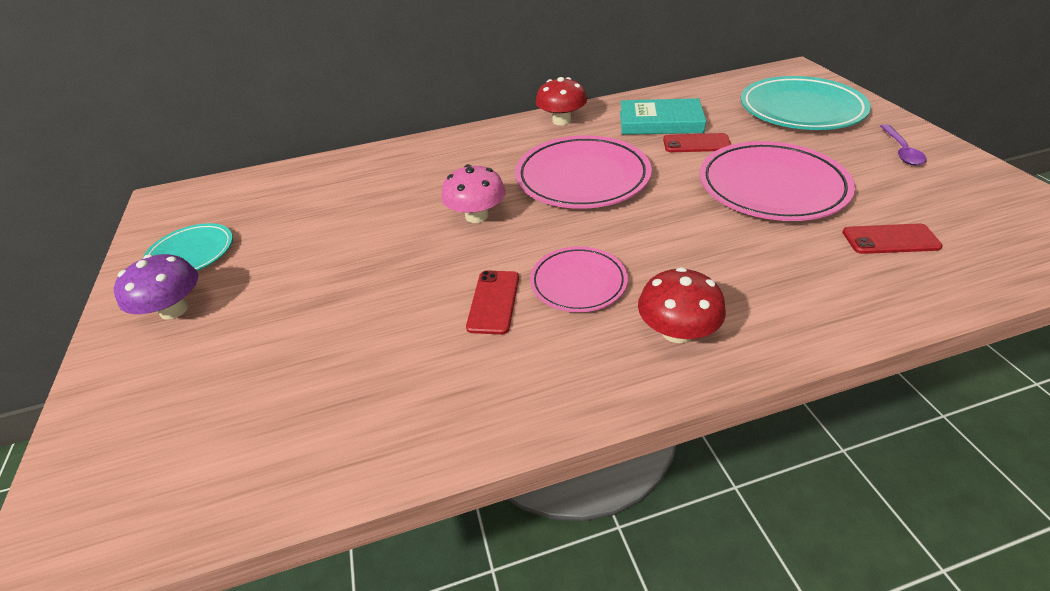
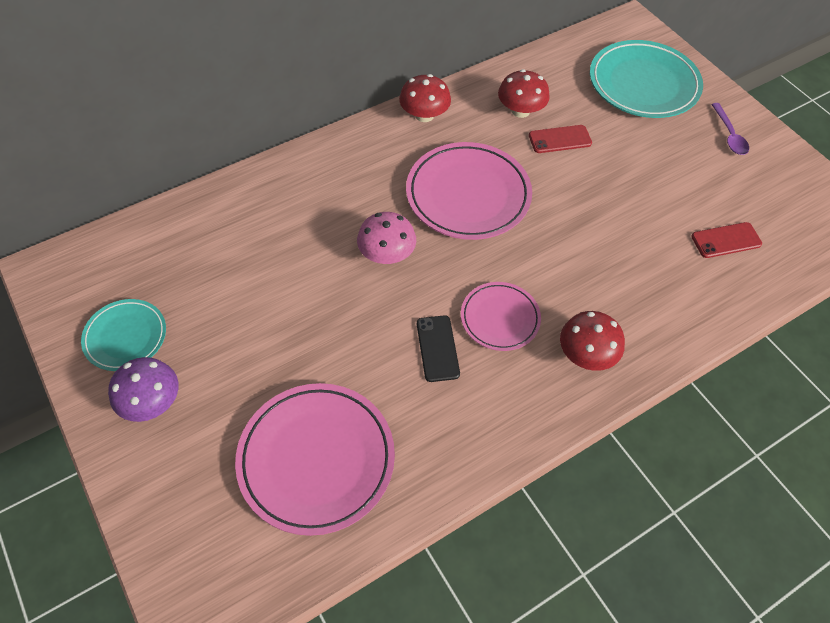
camera: 20 degrees left, 15 degrees up
(494, 302) = (437, 348): red phone -> black phone
(660, 122) = (520, 111): turquoise book -> red mushroom
(771, 187) = (632, 190): pink plate -> pink plate (316, 459)

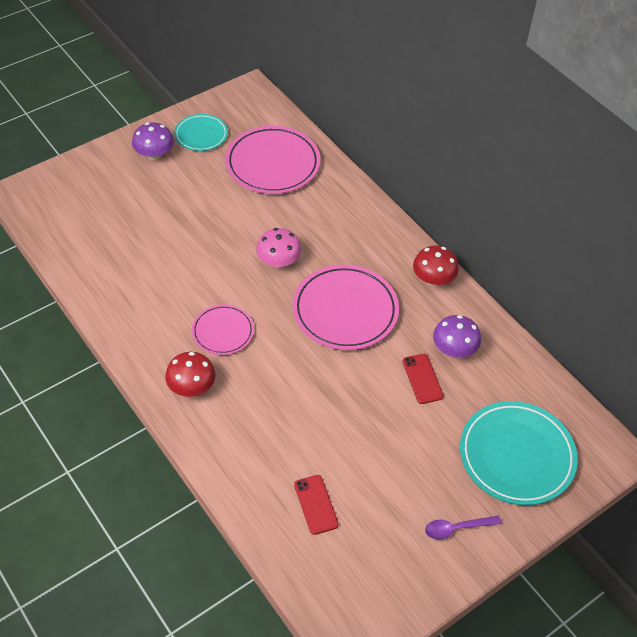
camera: 85 degrees right, 5 degrees down
(316, 459) = (112, 235): pink plate -> pink plate (273, 164)
(437, 348) = (195, 294): black phone -> none
(520, 111) = (454, 349): red mushroom -> purple mushroom

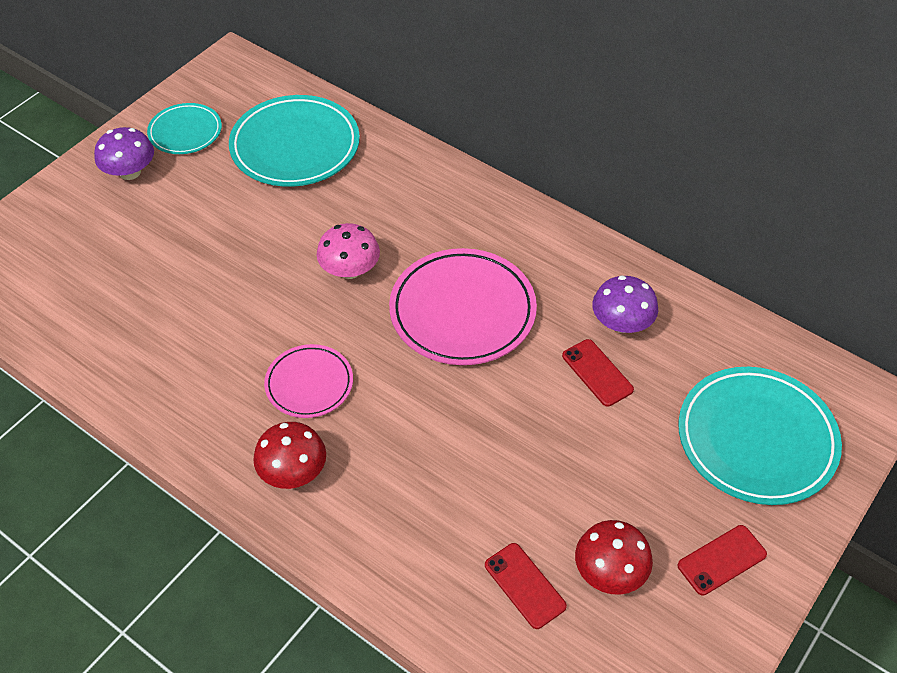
camera: 15 degrees left, 0 degrees up
(273, 164) = (295, 146): pink plate -> turquoise plate
(433, 279) = (559, 240): red mushroom -> red mushroom (609, 571)
(456, 528) = (721, 560): purple spoon -> red phone

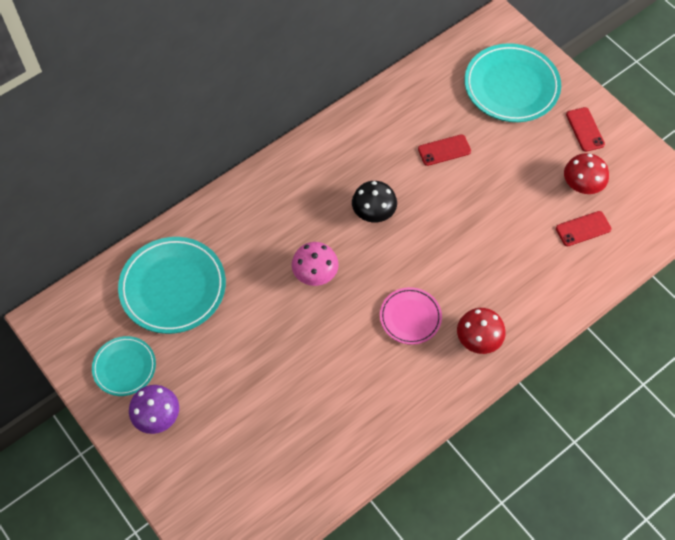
camera: 75 degrees left, 10 degrees up
(462, 311) = (373, 212): pink plate -> black mushroom
(621, 323) = (409, 126): purple mushroom -> none

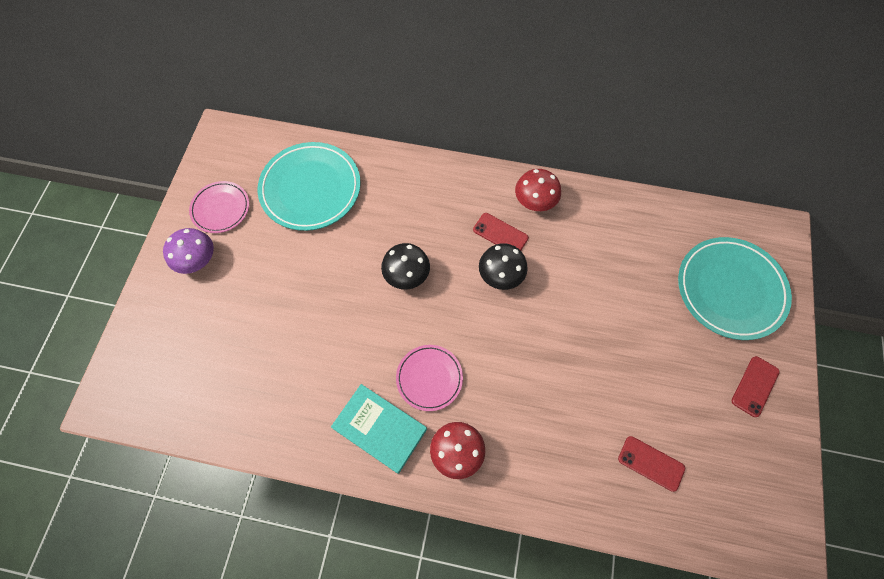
camera: 50 degrees right, 5 degrees up
(124, 367) = (221, 209): turquoise plate -> pink plate
(315, 273) = (406, 275): pink mushroom -> black mushroom
(419, 377) = (380, 428): none -> turquoise book
(444, 150) = (611, 284): red phone -> red phone (500, 234)
(582, 184) = (695, 427): red mushroom -> red mushroom (535, 201)

